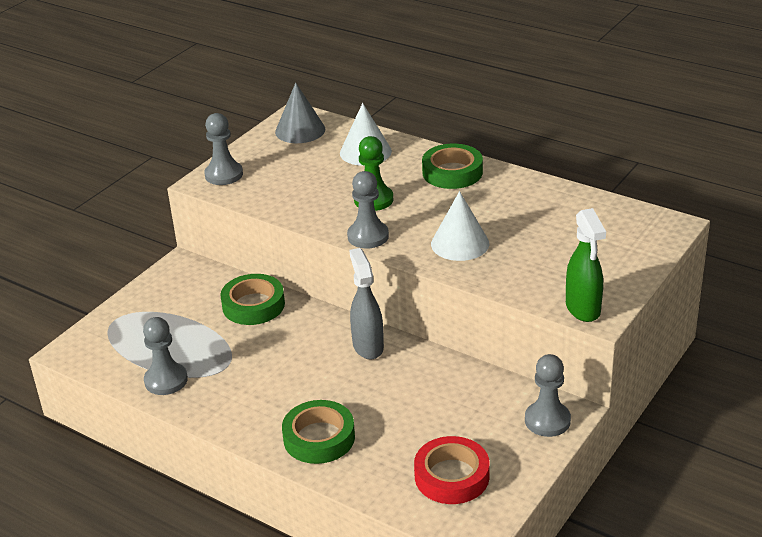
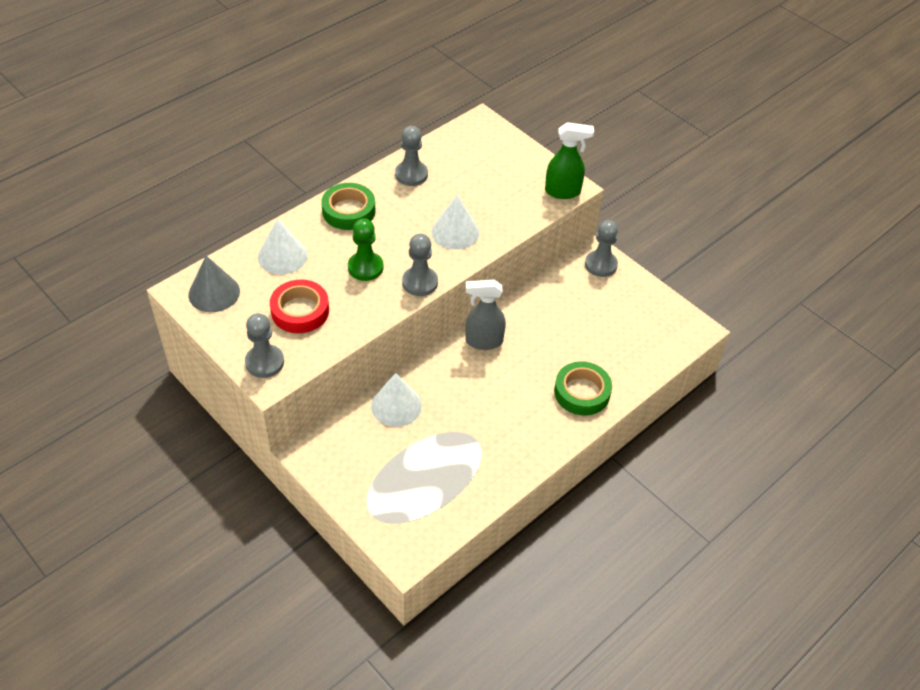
camera: 80 degrees left, 15 degrees up
(166, 380) = (478, 483): grey pawn -> grey pawn (411, 174)
(253, 305) = (396, 405): green tape -> white cone
(452, 476) = (642, 327): red tape -> red tape (300, 311)

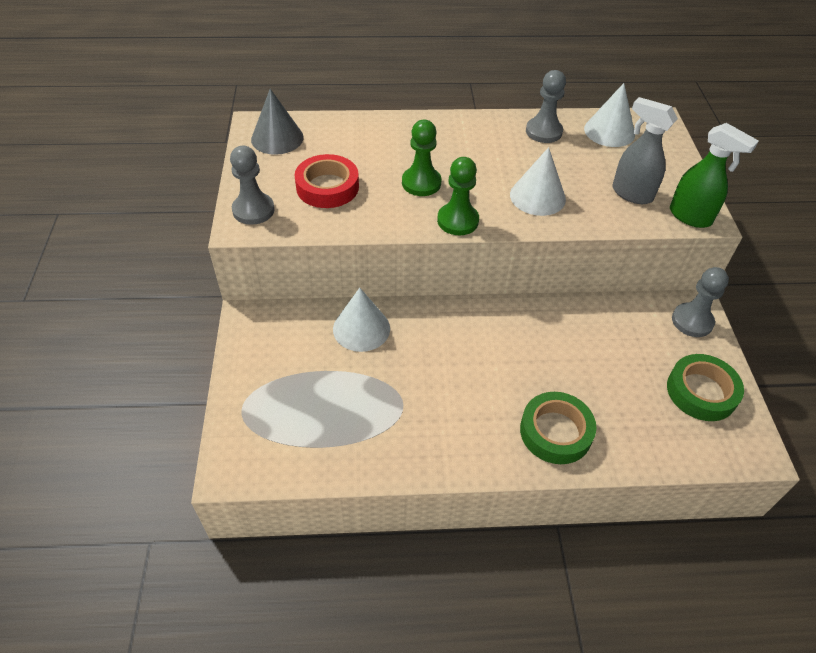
camera: 40 degrees right, 0 degrees up
(282, 256) = (361, 139): white cone -> white cone (609, 131)
(349, 211) = (455, 133): green tape -> green tape (701, 392)
(420, 282) = (457, 221): grey pawn -> green pawn
(483, 341) = (498, 322): grey spray bottle -> grey spray bottle (631, 194)

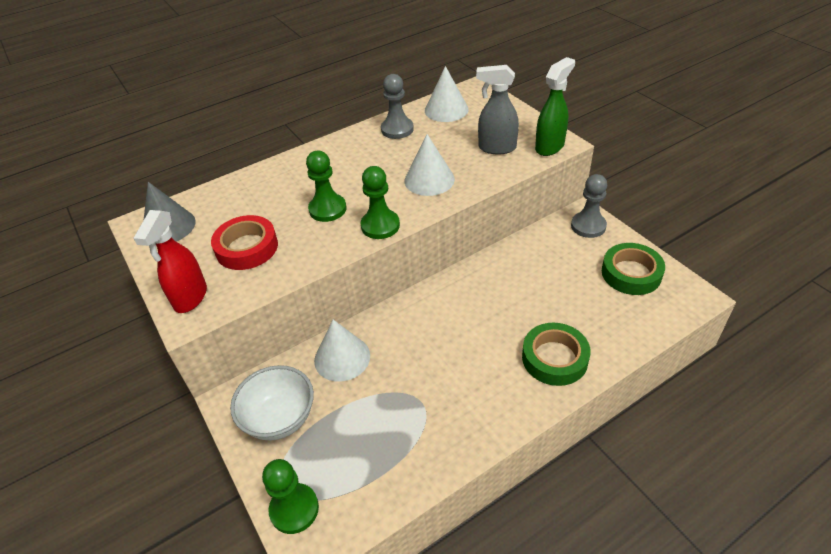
camera: 25 degrees left, 5 degrees down
(240, 433) = (294, 509): none -> green pawn
(253, 210) = (190, 298): grey pawn -> red spray bottle
(276, 353) = (280, 419): none -> white bowl
(690, 217) = (550, 147): green spray bottle -> green spray bottle turned 60 degrees counterclockwise

